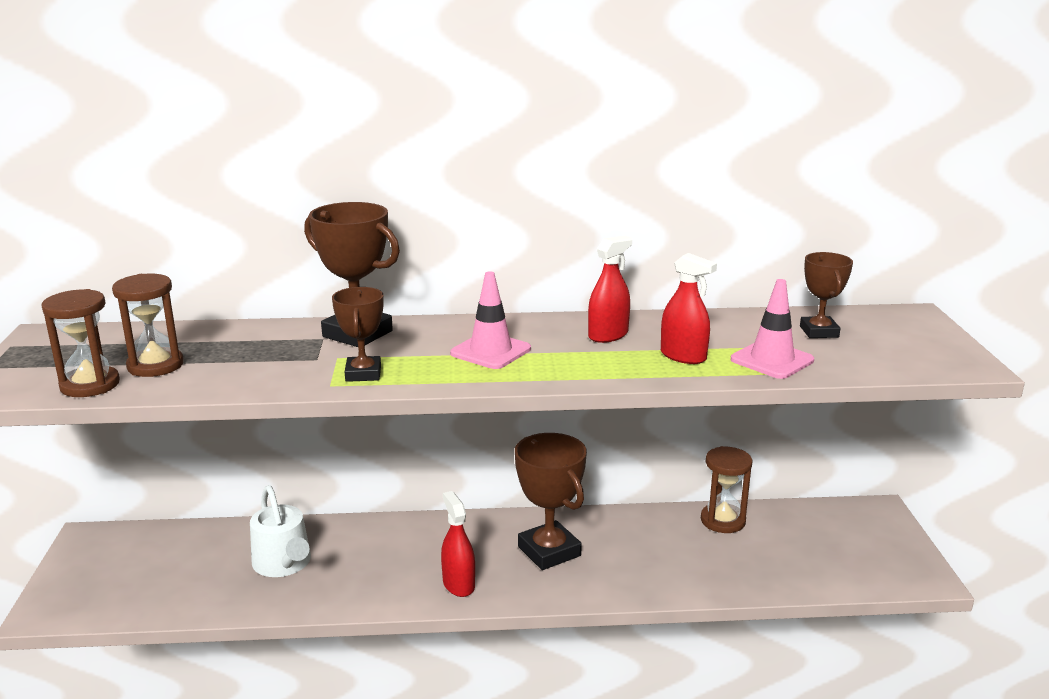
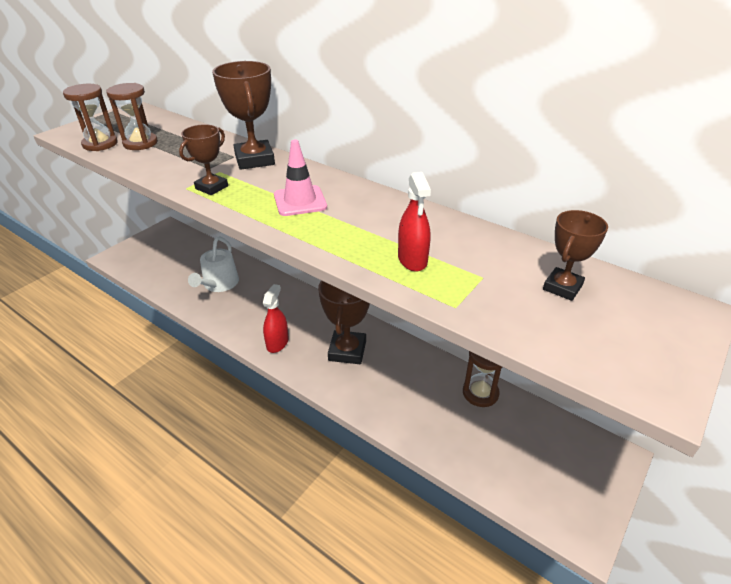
camera: 40 degrees right, 15 degrees up
(608, 335) = (391, 220): red spray bottle -> none
(772, 360) = (474, 295): pink traffic cone -> none

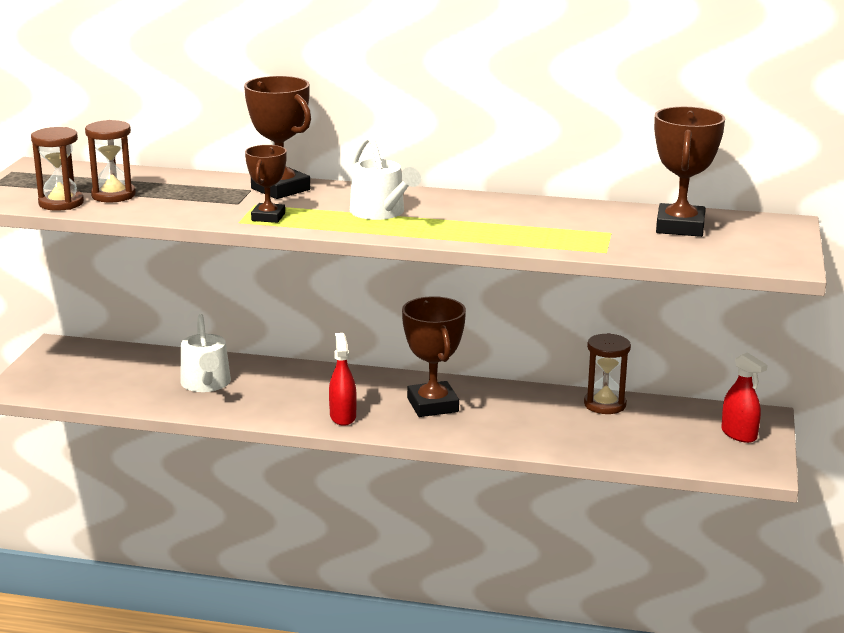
camera: 25 degrees left, 15 degrees down
(300, 201) = (380, 212): pink traffic cone -> white watering can
(412, 260) = (540, 232): red spray bottle -> red spray bottle (739, 434)
(562, 287) = (680, 227): brown trophy -> brown trophy, size x1.63

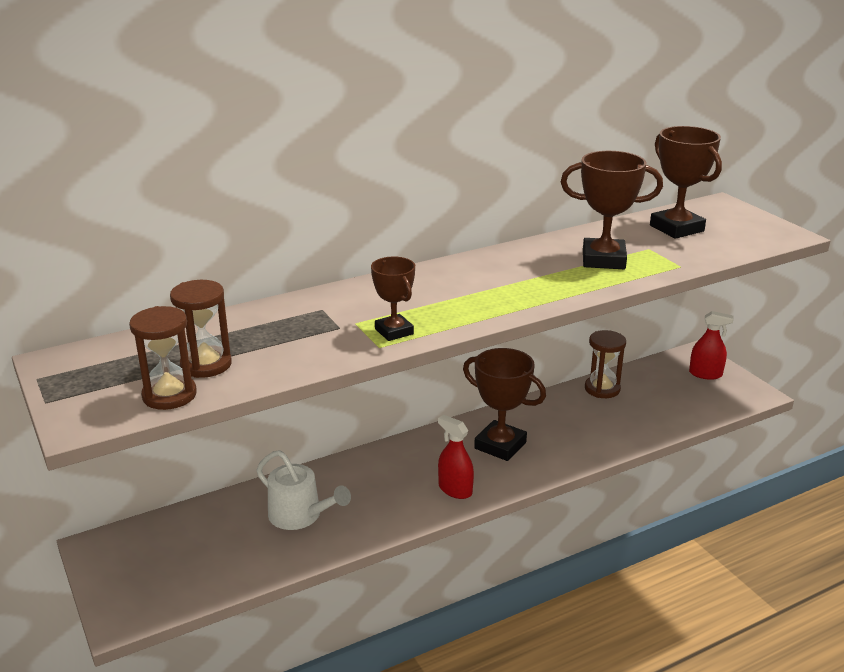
camera: 40 degrees left, 5 degrees up
(280, 189) = (346, 299): brown trophy -> brown trophy (603, 259)
(380, 212) = (469, 291): white watering can -> none

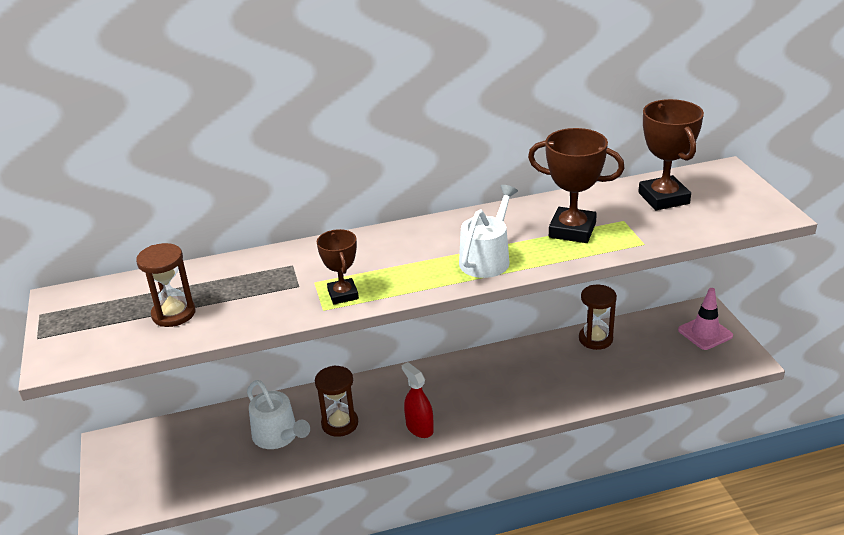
camera: 15 degrees right, 5 degrees up
(169, 395) = (132, 342): brown hourglass -> brown hourglass (340, 423)
(500, 445) = (476, 388): brown trophy -> none
(531, 289) = (487, 259): none -> white watering can
(705, 374) = (705, 333): red spray bottle -> pink traffic cone

